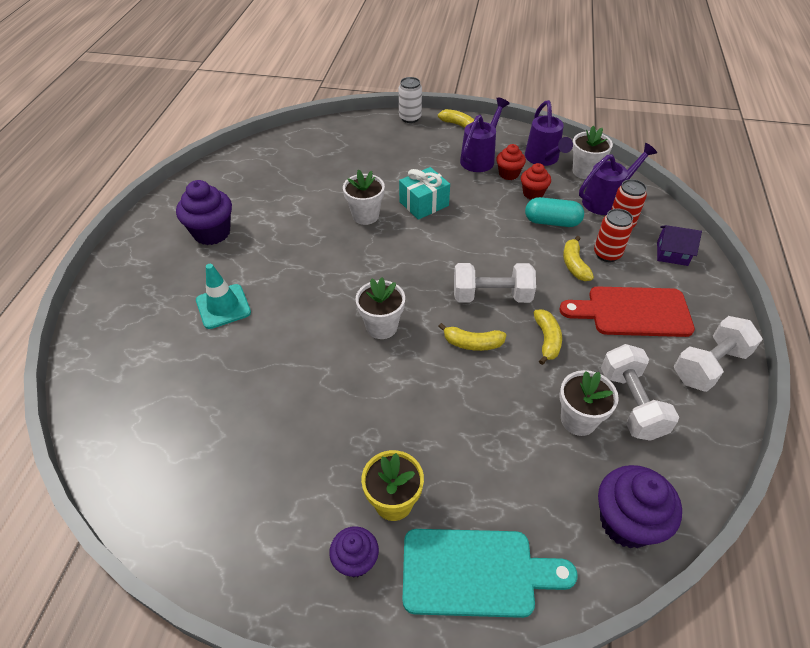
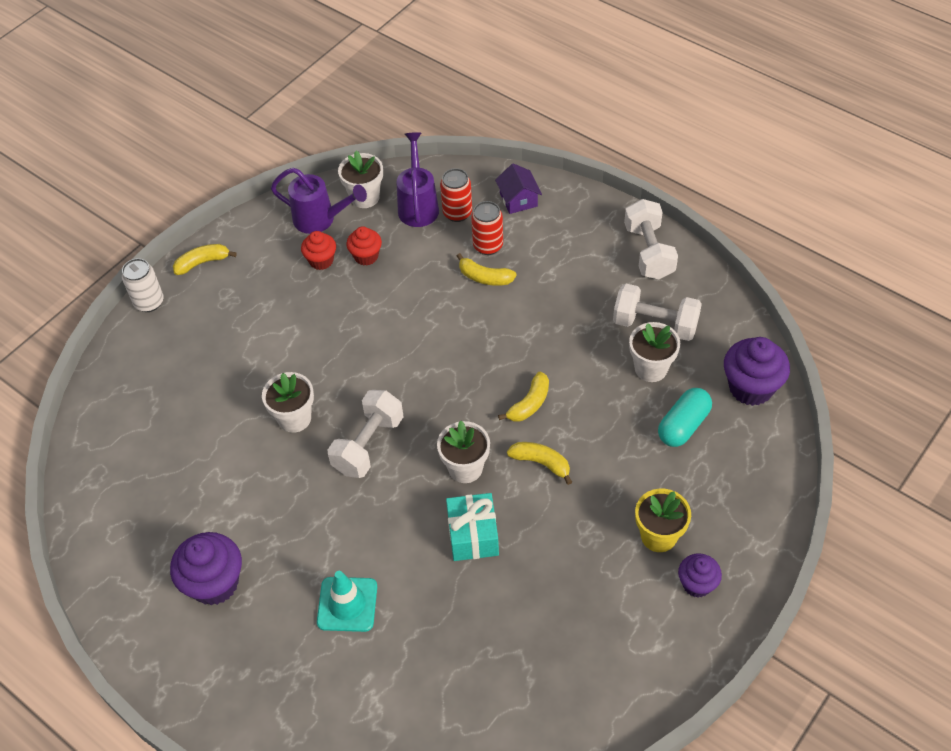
camera: 60 degrees left, 5 degrees up
(424, 204) = (314, 357): turquoise gift -> turquoise gift (473, 535)
(475, 572) = (744, 505): turquoise cutting board -> none
(480, 158) = (276, 272): purple watering can -> none
(491, 296) = (482, 361): white dumbbell -> white dumbbell (368, 445)
(547, 340) = (559, 346): yellow banana -> yellow banana (541, 463)
(552, 222) = (417, 263): turquoise capsule -> turquoise capsule (683, 425)
(633, 312) = (566, 267): red cutting board -> none
(672, 253) = (518, 199): purple house -> purple house turned 60 degrees counterclockwise

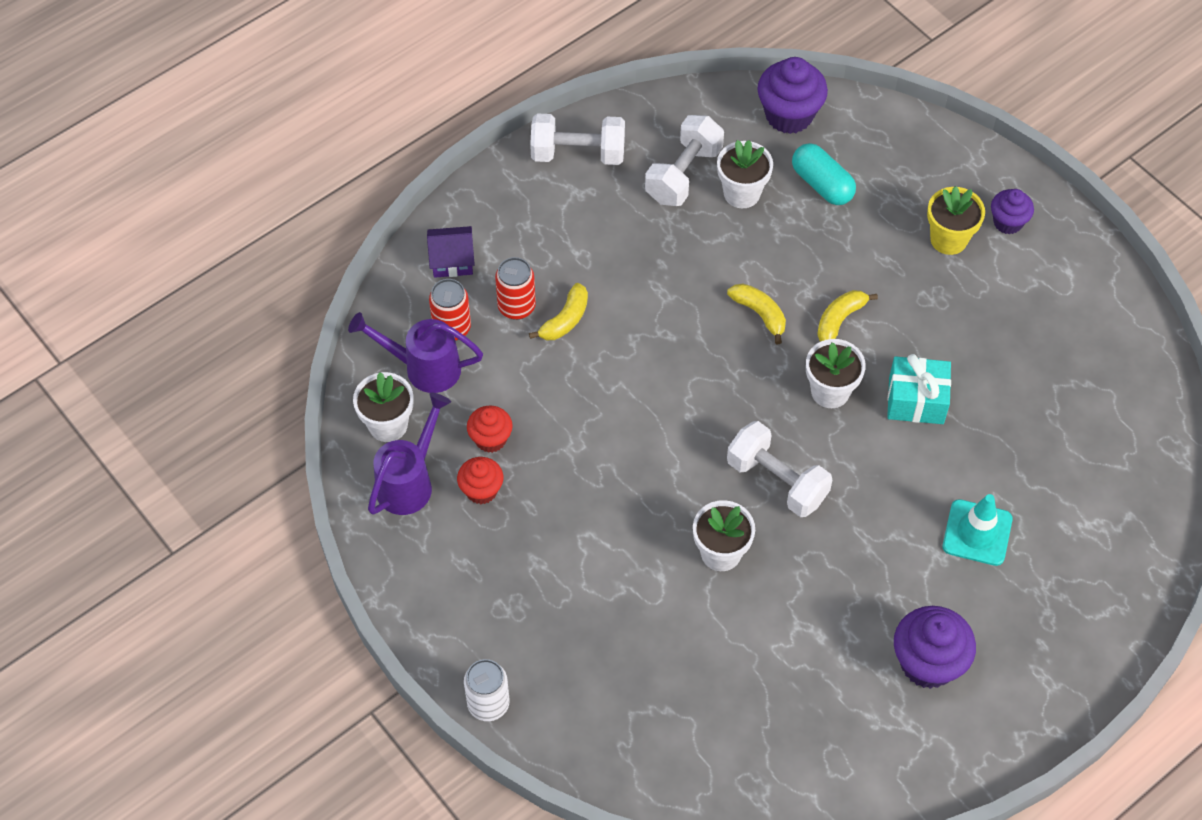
camera: 80 degrees left, 5 degrees up
(203, 263) = (439, 631): yellow banana -> none

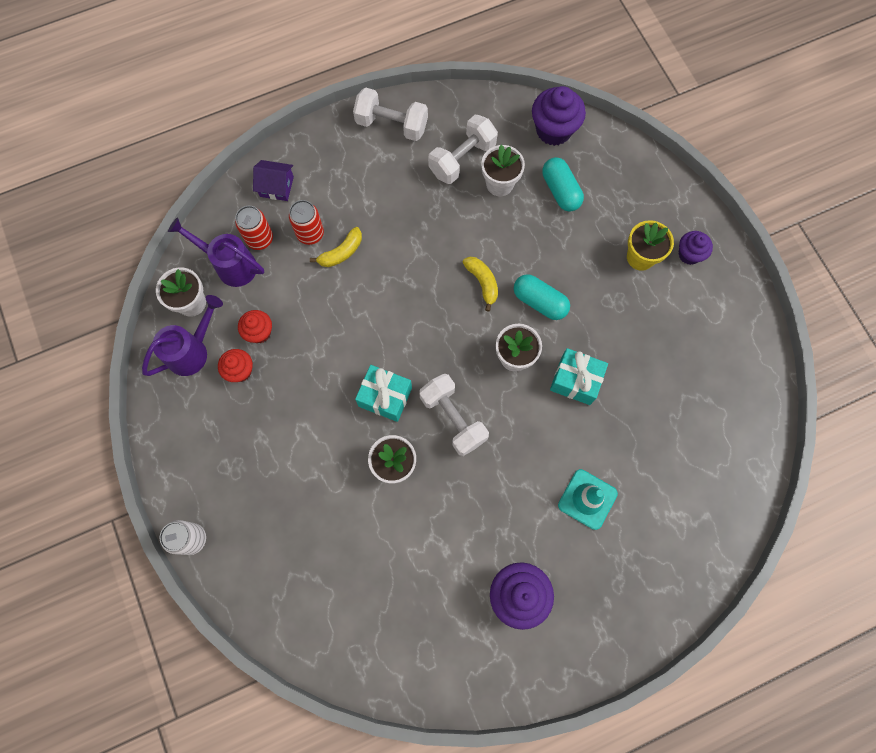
camera: 15 degrees right, 15 degrees up
(681, 476) = (385, 397): none -> turquoise gift
(840, 320) = (539, 302): yellow banana -> turquoise capsule

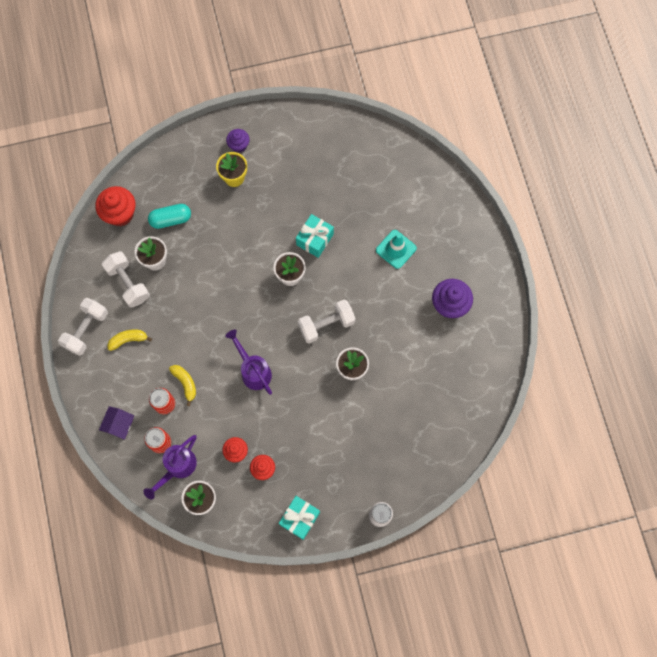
camera: 80 degrees left, 0 degrees up
(192, 351) = (241, 503): purple watering can -> purple watering can (253, 370)
(385, 397) = (302, 368): turquoise gift -> turquoise gift (299, 518)
(482, 283) = (230, 287): yellow banana -> yellow banana (128, 340)
(539, 302) = (253, 251): turquoise capsule -> none
(553, 130) = (120, 214): purple cupcake -> red cupcake

